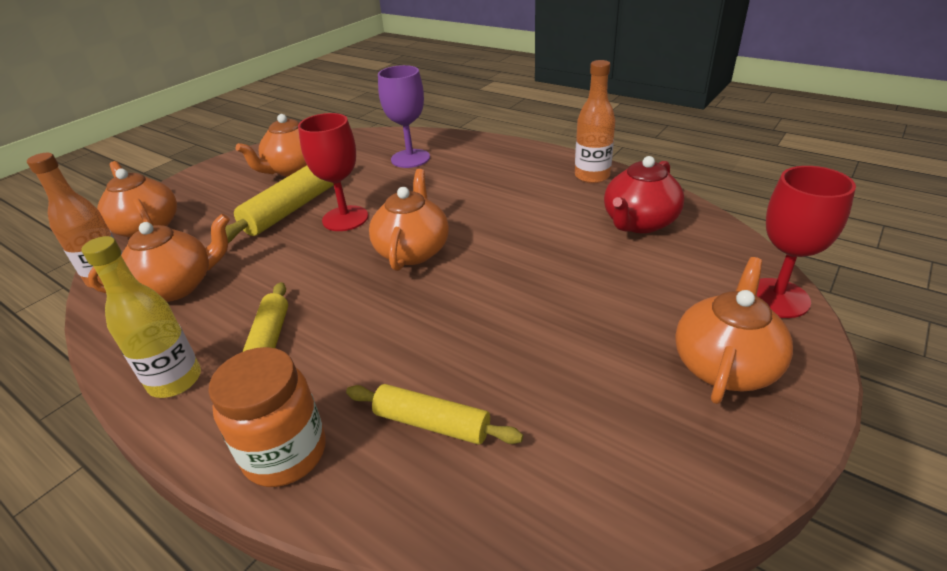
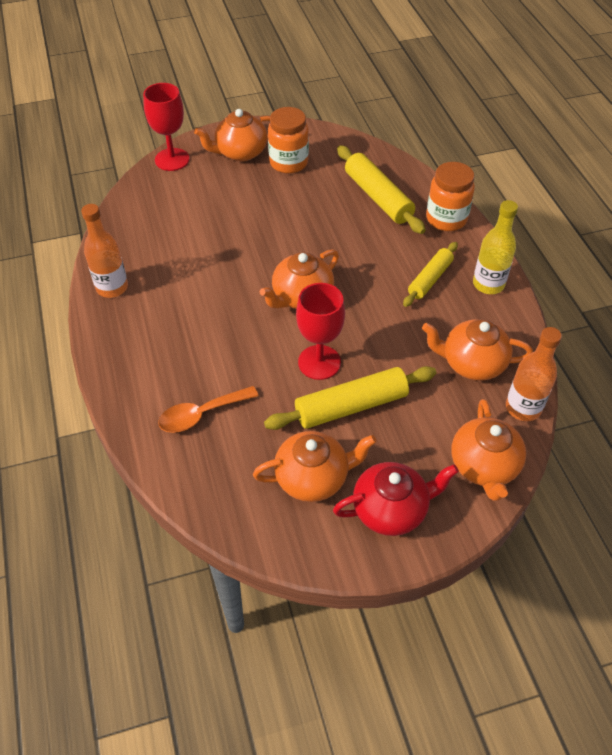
camera: 145 degrees left, 15 degrees up
(410, 158) = (201, 414): purple goblet -> orange spoon
(432, 423) = (378, 197): yellow rolling pin -> yellow rolling pin, size x1.55
(636, 395) = (288, 163): none -> orange jar
(639, 223) = (153, 232): red teapot -> red teapot (391, 509)

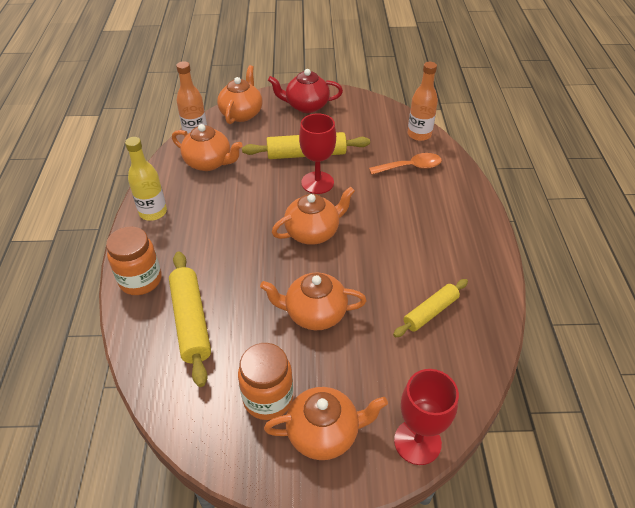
camera: 165 degrees left, 5 degrees down
(112, 287) = (483, 274): orange bottle -> orange bottle (419, 134)
(313, 478) = (345, 125): orange teapot -> orange teapot (314, 313)
(430, 279) = (197, 226): yellow rolling pin -> yellow rolling pin (430, 312)

